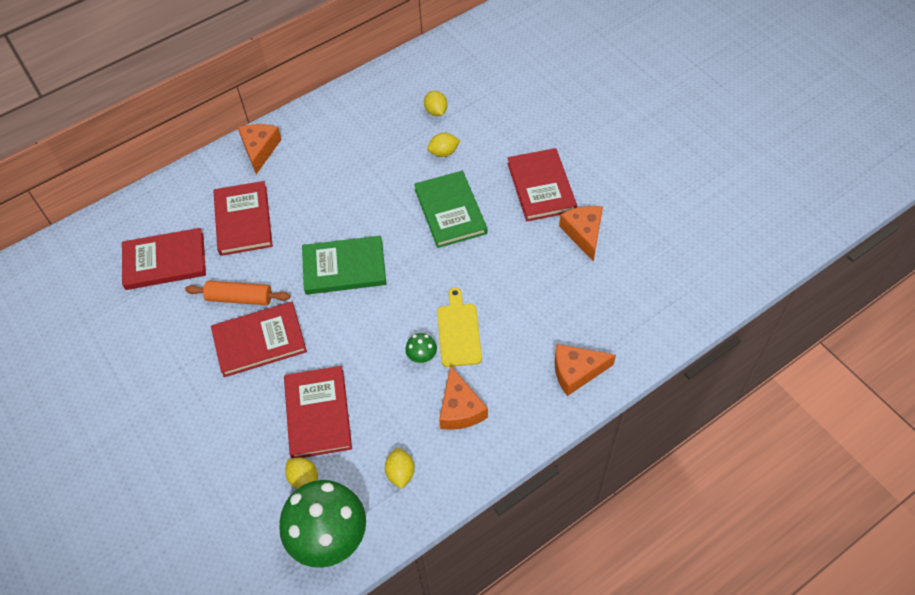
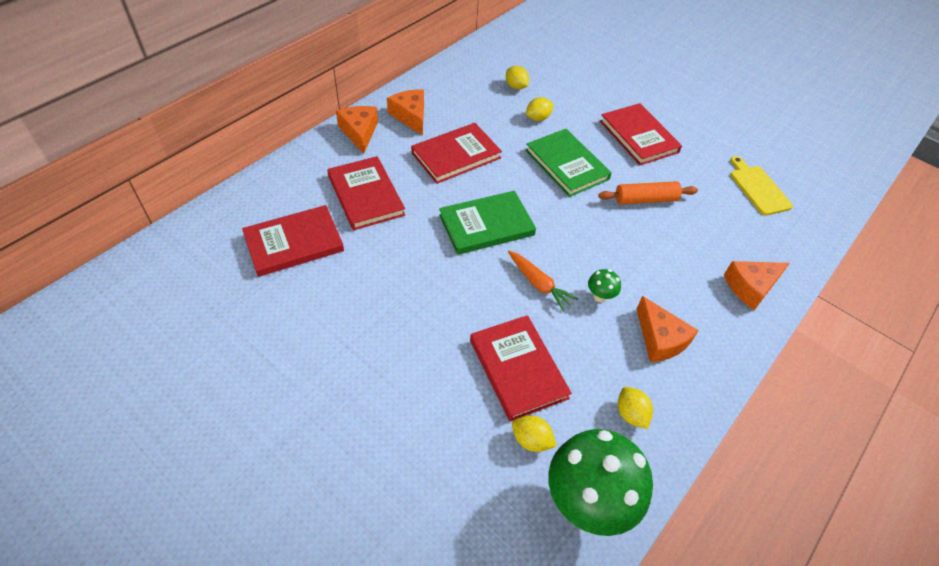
camera: 20 degrees left, 5 degrees down
(239, 298) = (389, 267): orange rolling pin -> orange rolling pin (645, 199)
(259, 341) = (426, 306): red book -> red book (456, 155)
(369, 336) = (539, 284): none -> orange carrot
(459, 332) = (624, 267): yellow cutting board -> yellow cutting board (758, 188)
(584, 233) = (695, 169): orange cheese -> orange cheese (410, 116)

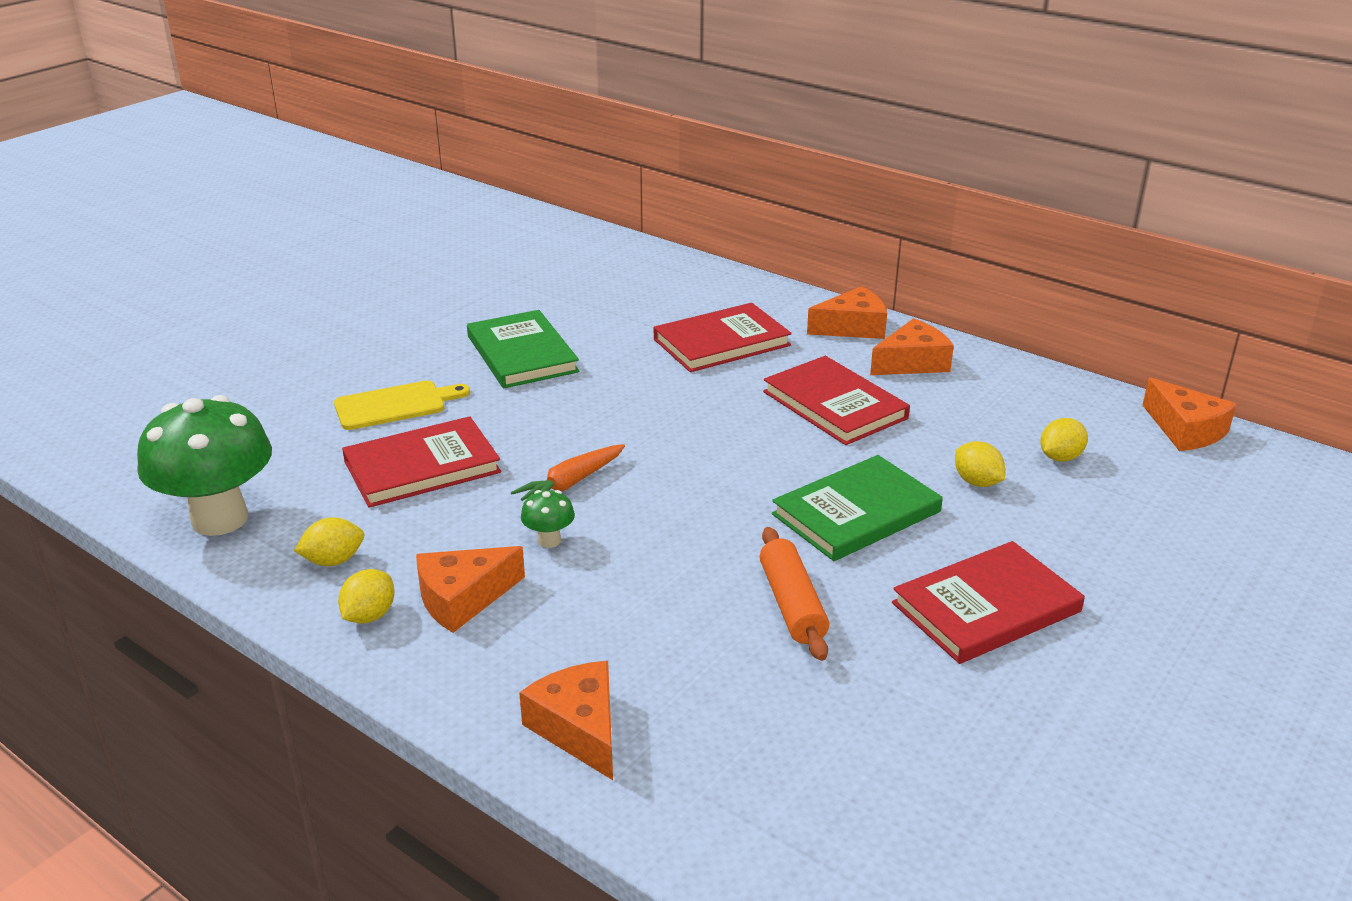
camera: 90 degrees right, 20 degrees down
(294, 243) = (624, 306): red book -> none
(486, 225) = (685, 436): green book -> green book (522, 354)
(493, 44) = (1185, 430): none -> orange cheese
(531, 440) = (314, 478): yellow lemon -> yellow lemon (369, 616)
(758, 188) = (886, 787): yellow cutting board -> yellow cutting board (395, 405)

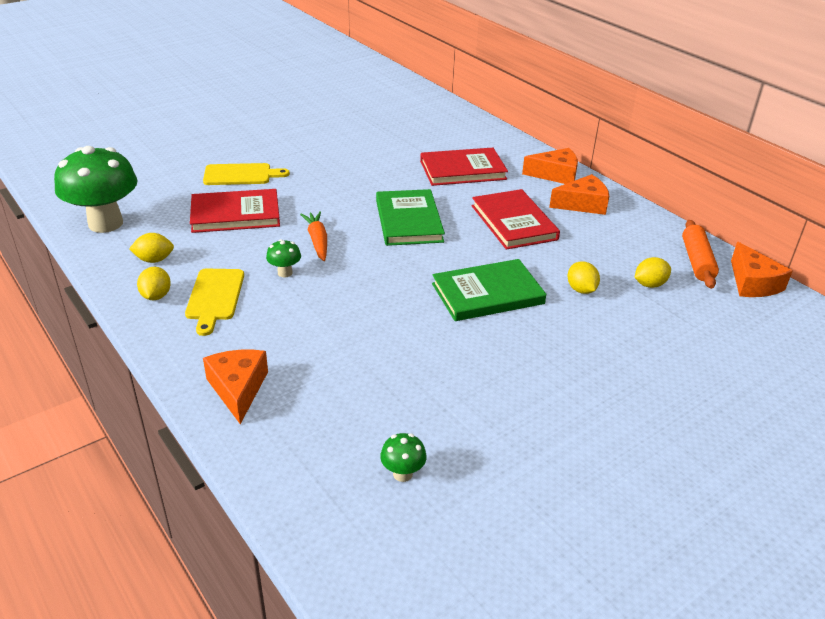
camera: 15 degrees right, 5 degrees up
(369, 616) = (156, 296): yellow lemon -> yellow lemon turned 45 degrees counterclockwise
(463, 599) = (214, 297): orange cheese -> yellow cutting board
(522, 354) = (333, 157): green book -> green book (408, 221)
(570, 483) = (317, 241): orange carrot -> orange carrot turned 105 degrees clockwise
(791, 604) = (411, 342): orange rolling pin -> orange rolling pin (696, 261)
(886, 794) = (402, 474): none -> green mushroom
(986, 607) = (539, 371): red book -> none

